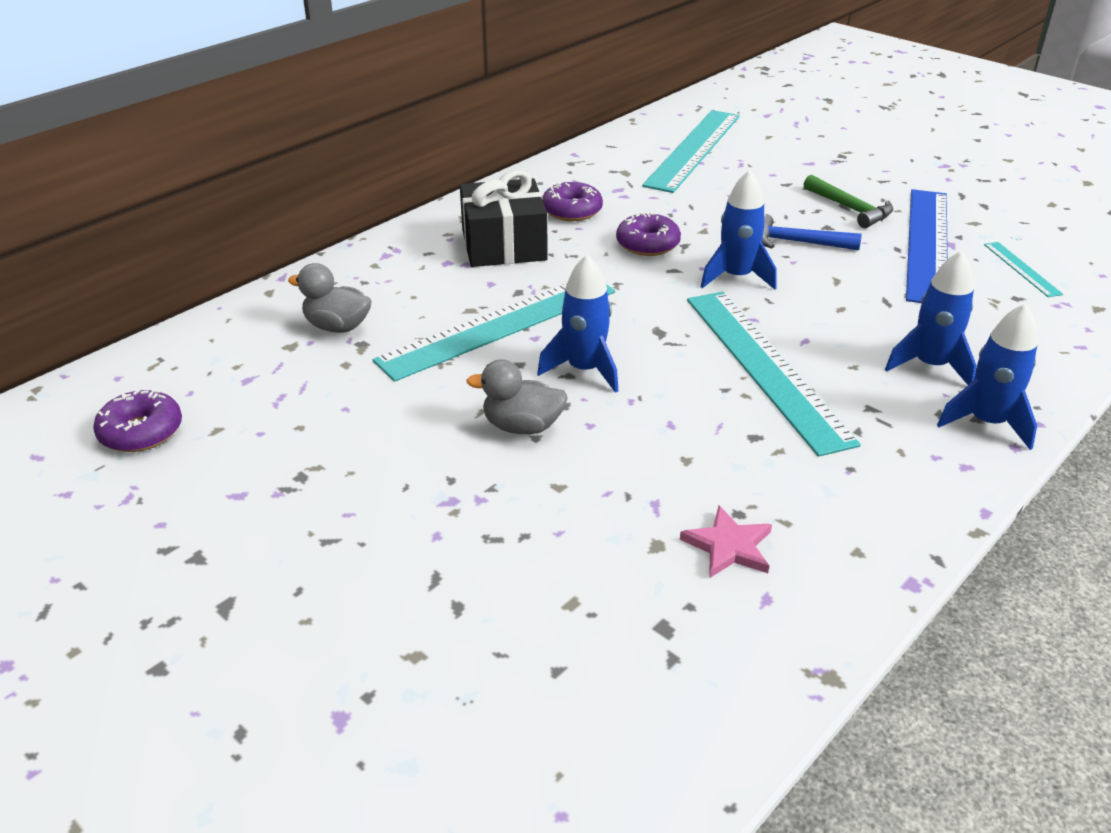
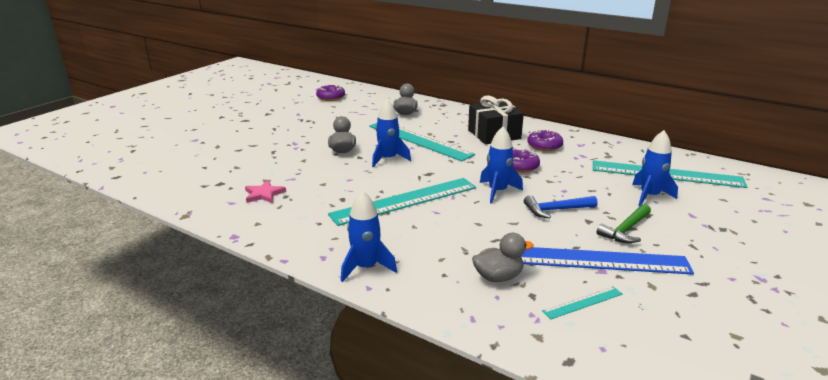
camera: 80 degrees right, 10 degrees down
(797, 242) = (556, 210): blue hammer -> blue hammer turned 105 degrees counterclockwise
(930, 366) = (423, 251): blue rocket -> blue rocket (649, 196)
(983, 314) = (498, 277): none -> grey duck

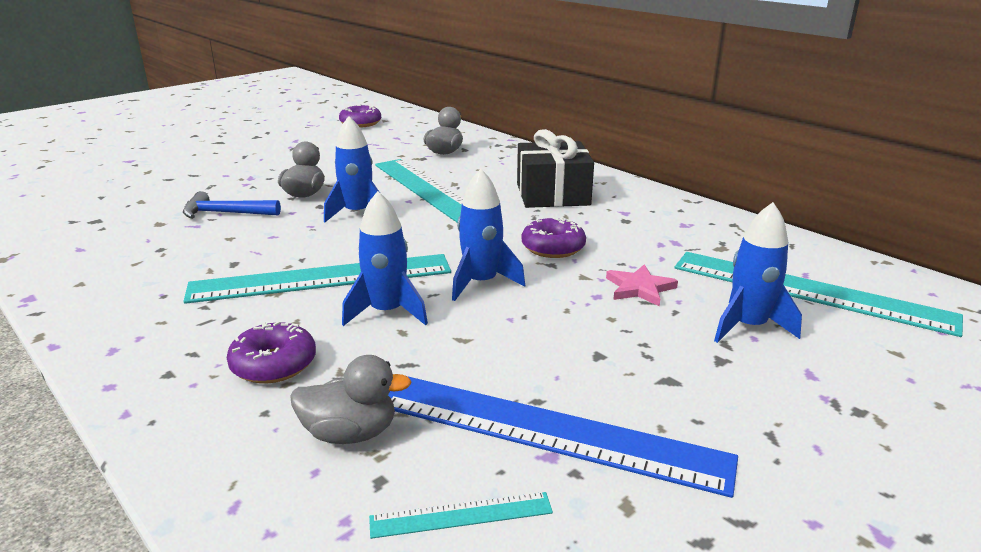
camera: 15 degrees right, 0 degrees up
(264, 194) = (134, 243): pink star -> pink star (639, 288)
(366, 267) = (156, 378): blue rocket -> blue rocket (387, 312)
(544, 146) = (621, 220): purple donut -> purple donut (274, 364)
(556, 210) = (555, 327): blue hammer -> blue hammer (226, 213)
(626, 230) = (656, 383): green hammer -> none

